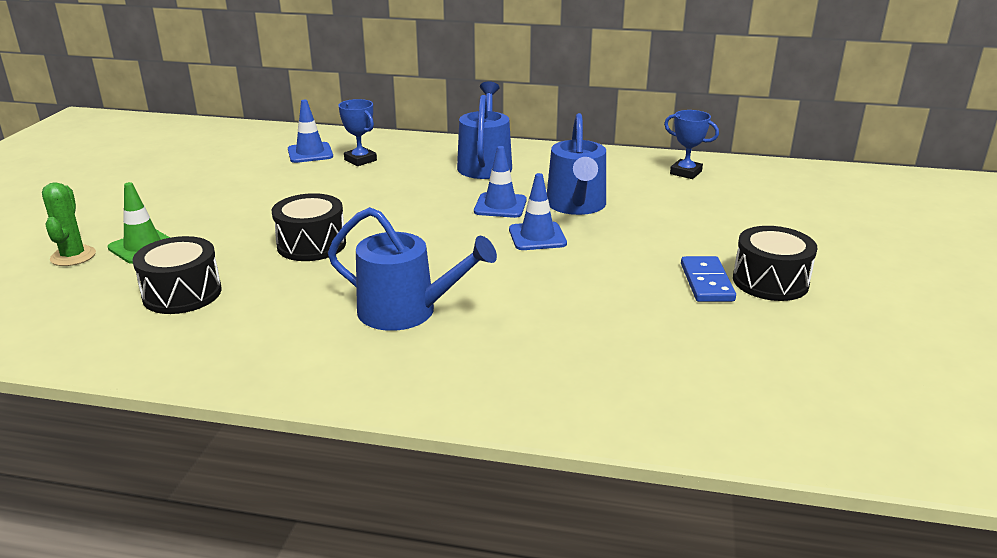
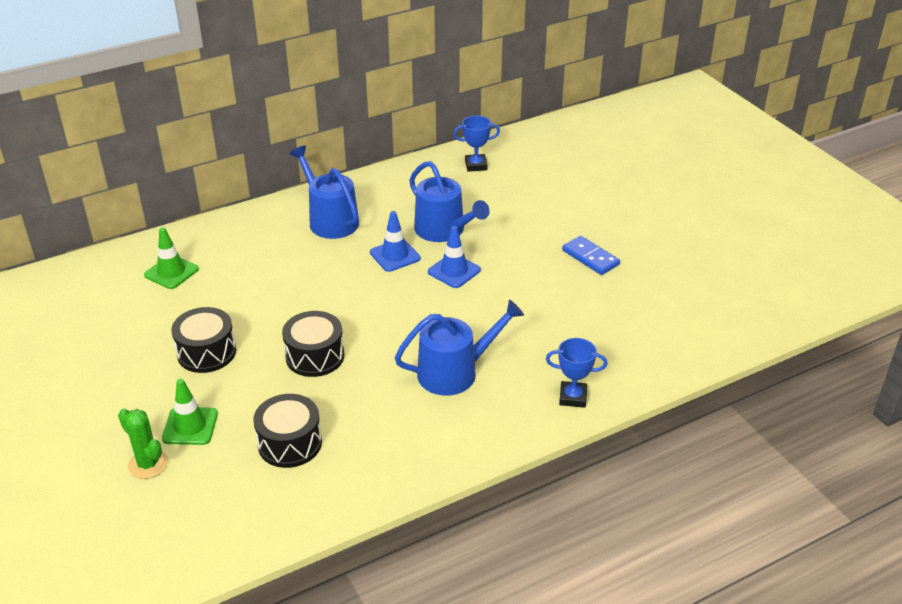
camera: 40 degrees left, 10 degrees up
(310, 153) = (171, 272): blue traffic cone -> green traffic cone
(360, 160) = (226, 260): blue trophy -> blue trophy (573, 397)
(770, 281) = (621, 239): black drum -> black drum (206, 352)

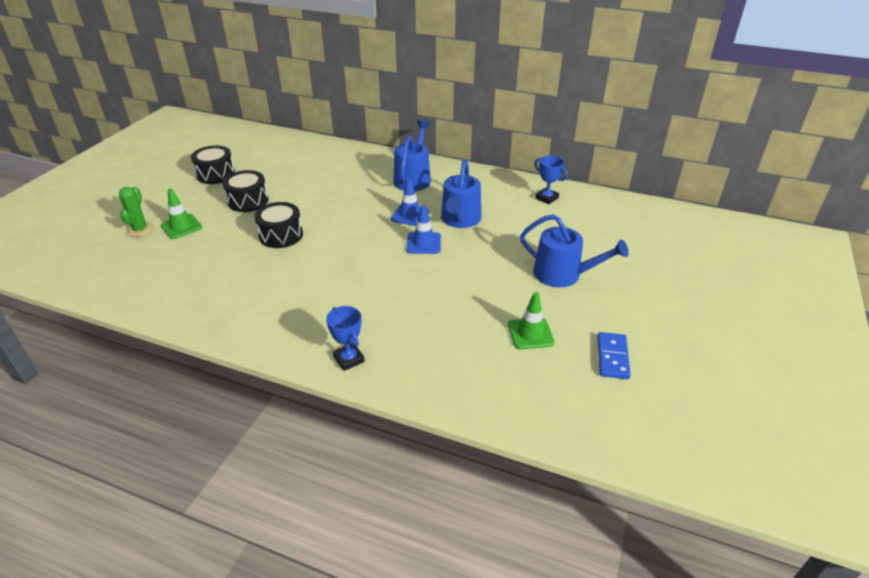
camera: 50 degrees right, 0 degrees up
(171, 272) = (303, 159): green traffic cone -> green traffic cone (530, 333)
(290, 443) = (195, 265): black drum -> black drum (216, 174)
(454, 372) = (321, 293): blue watering can -> blue watering can (562, 274)
(590, 257) = (518, 292): blue domino -> blue domino (612, 357)

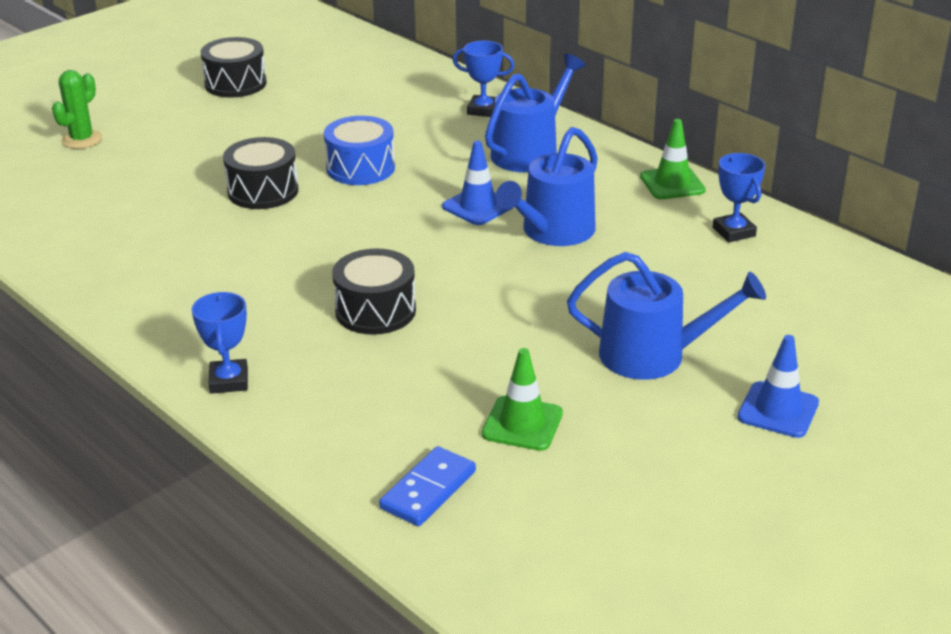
camera: 25 degrees right, 5 degrees down
(181, 226) = (137, 148): green traffic cone -> green traffic cone (672, 183)
(248, 201) = (252, 132): black drum -> black drum (375, 311)
(328, 208) = (360, 168): none -> blue drum
(371, 161) = (483, 110): none -> blue trophy
(423, 243) = (465, 253): blue traffic cone -> blue traffic cone (778, 410)
(562, 274) = (653, 355): blue watering can -> blue watering can turned 45 degrees counterclockwise
(612, 357) = (626, 494): blue domino -> blue domino (428, 490)

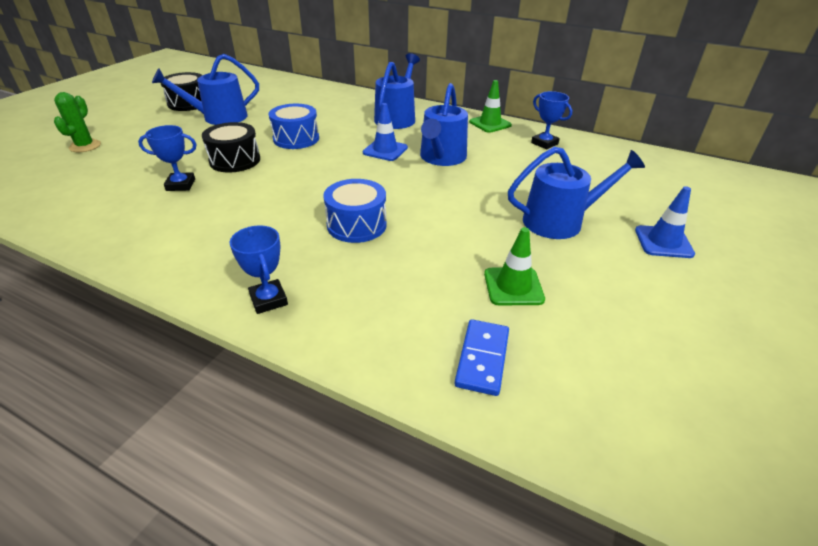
camera: 20 degrees left, 5 degrees up
(269, 115) = (219, 117): none -> blue watering can
(375, 311) = (356, 225): black drum -> blue drum
(483, 110) = (355, 100): blue trophy -> blue trophy (181, 185)

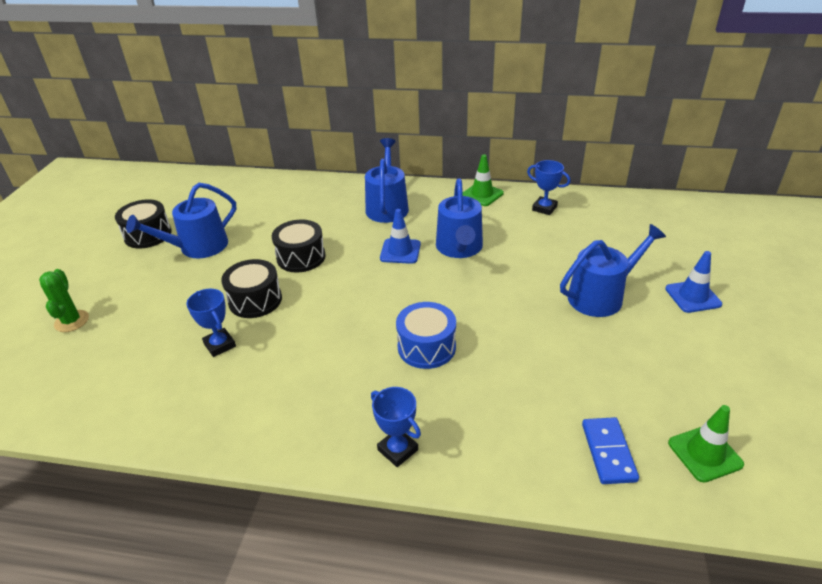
camera: 15 degrees left, 0 degrees up
(181, 185) = (219, 345): blue trophy -> blue trophy turned 75 degrees clockwise
(296, 139) = (301, 257): blue drum -> black drum
(513, 286) = (597, 375): green traffic cone -> green traffic cone (704, 453)

